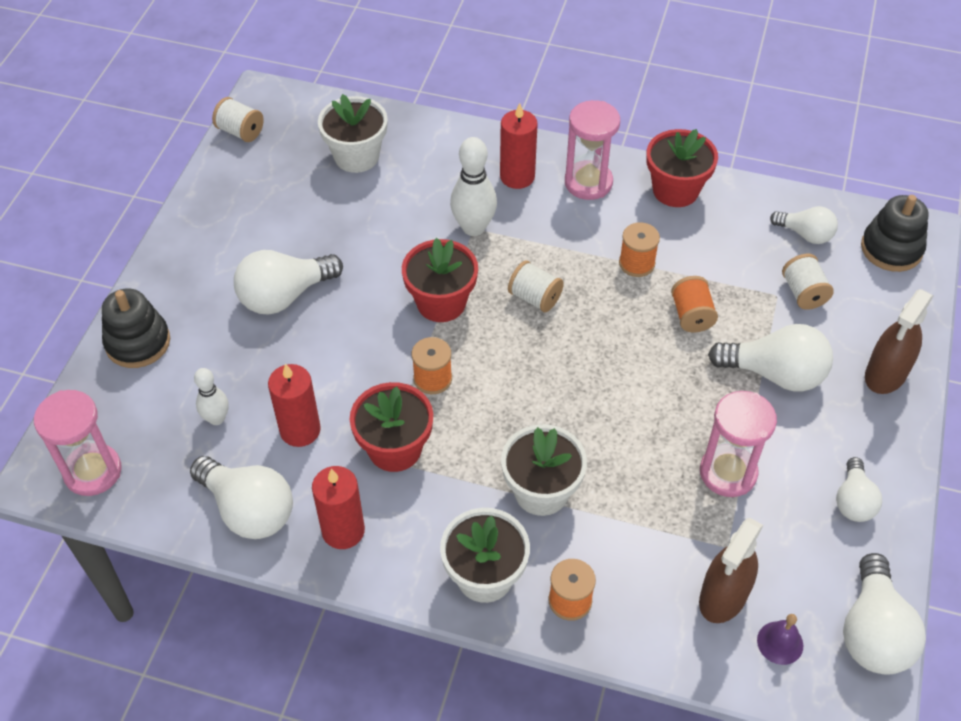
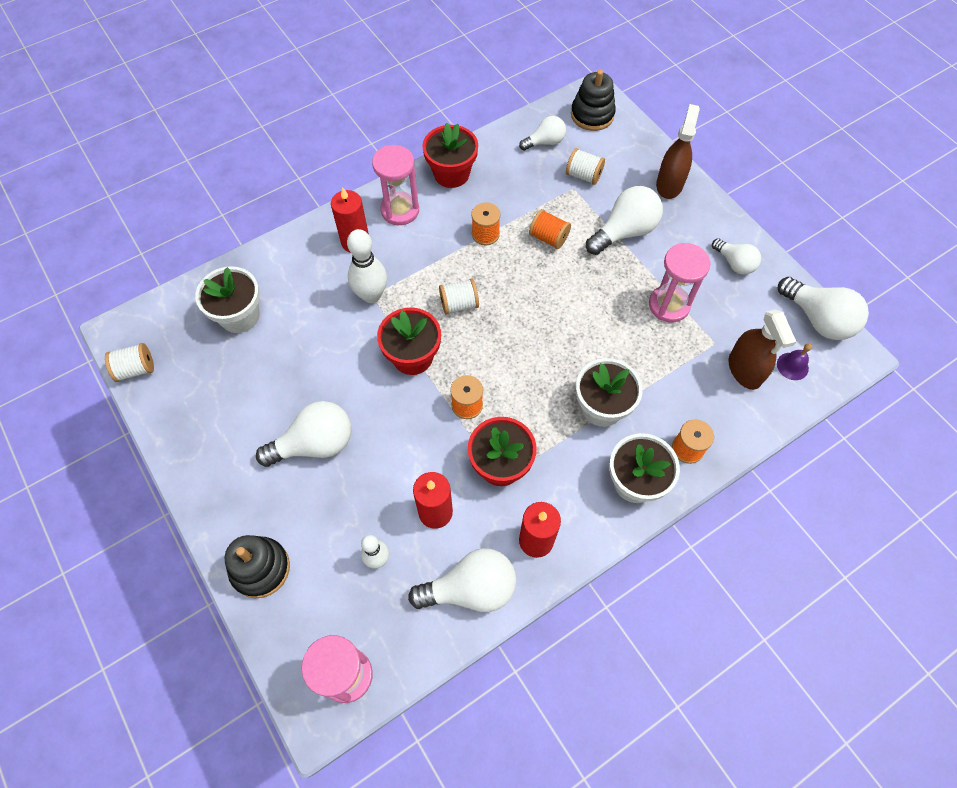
camera: 50 degrees left, 10 degrees up
(284, 296) = (315, 444): white light bulb -> white light bulb turned 120 degrees counterclockwise
(886, 374) = (669, 184): brown spray bottle -> brown spray bottle turned 150 degrees counterclockwise

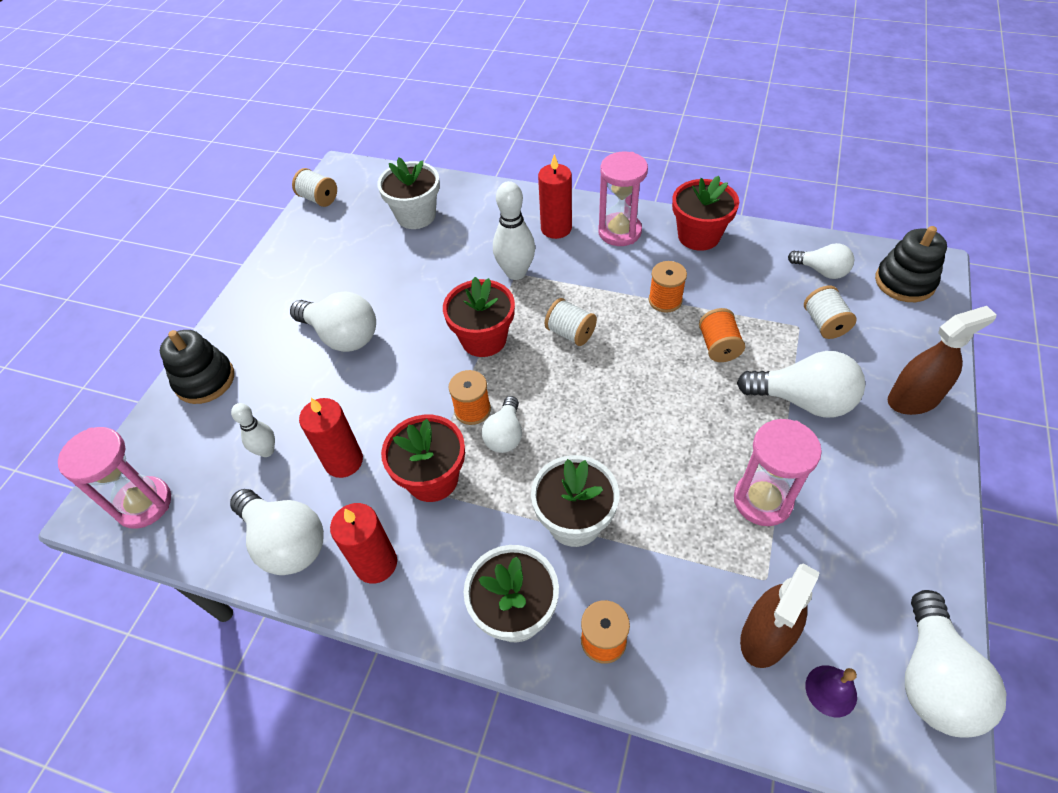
camera: 55 degrees right, 10 degrees down
(734, 263) = (895, 529): white light bulb -> white light bulb (505, 435)

